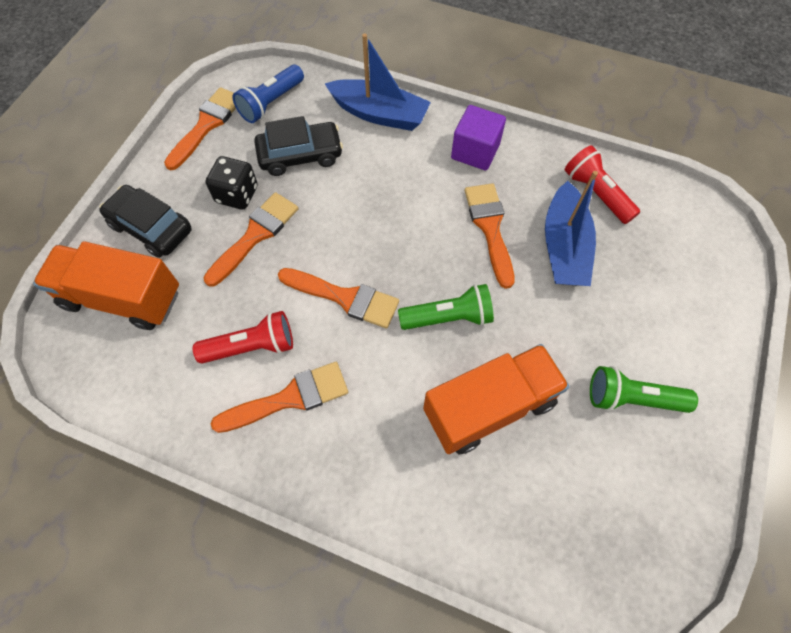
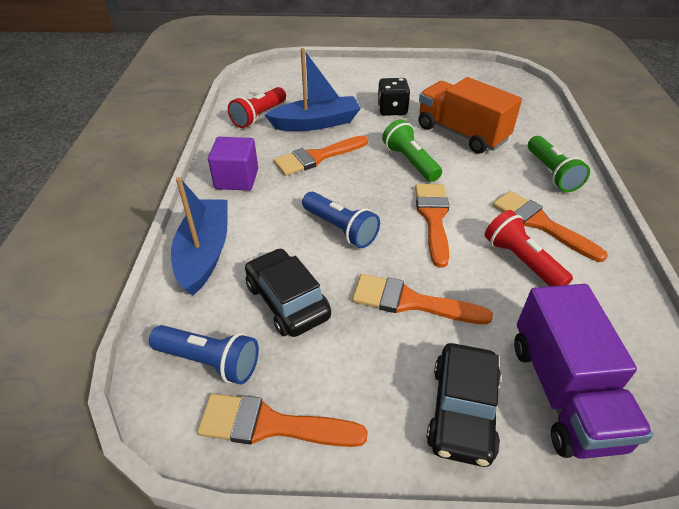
camera: 110 degrees left, 20 degrees down
(122, 298) = (563, 393): orange truck -> purple truck
(237, 194) = (369, 339): black dice -> black dice (392, 110)
(365, 214) = (340, 229): none -> blue flashlight
(632, 398) = (412, 89): green flashlight -> green flashlight (551, 173)

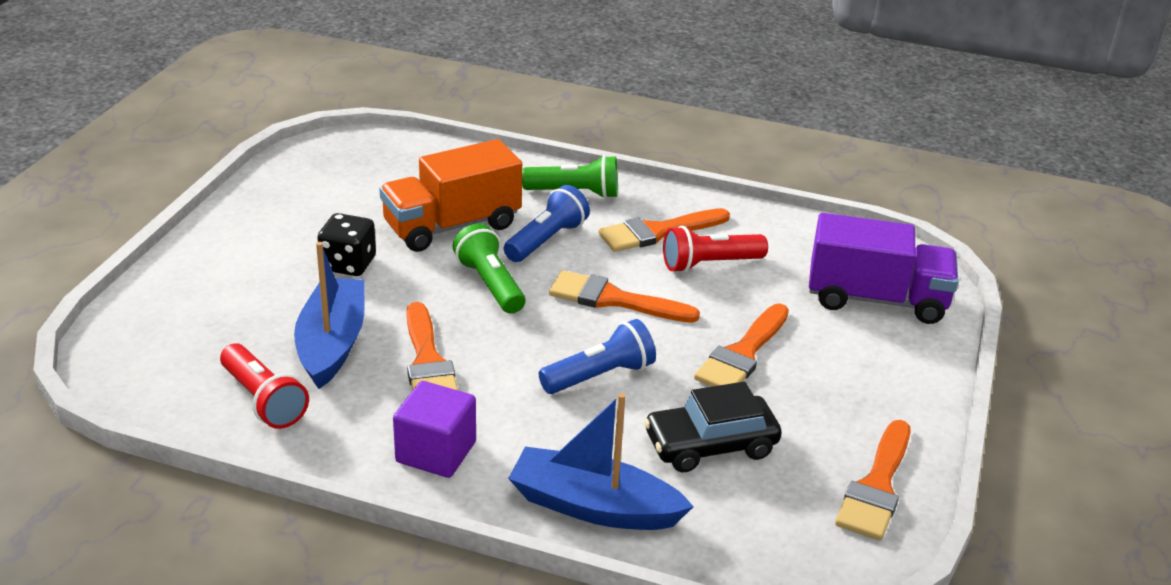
camera: 75 degrees left, 10 degrees down
(209, 361) = (784, 523): blue flashlight -> blue flashlight (546, 240)
(410, 162) = (490, 284): green flashlight -> green flashlight turned 75 degrees clockwise
(462, 411) = (883, 361): black car -> none

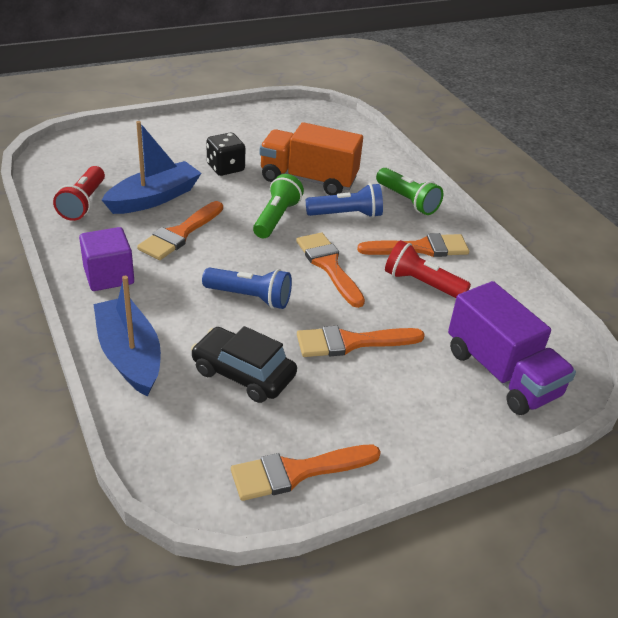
camera: 45 degrees right, 5 degrees up
(657, 232) = (420, 248): orange brush -> orange brush turned 150 degrees clockwise

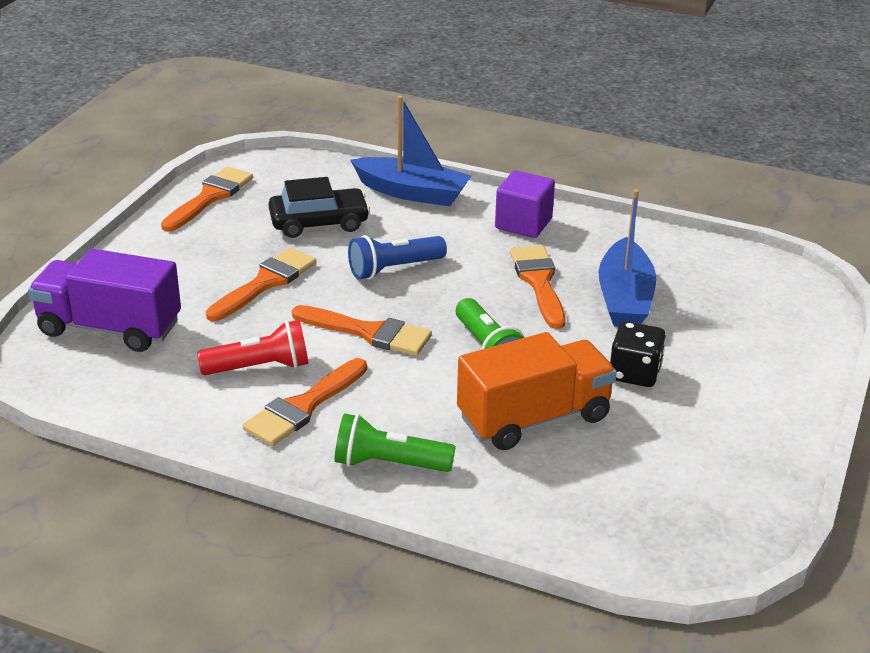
camera: 140 degrees right, 5 degrees down
(83, 203) = (664, 258): red flashlight -> none
(346, 215) = (429, 398): blue flashlight -> none

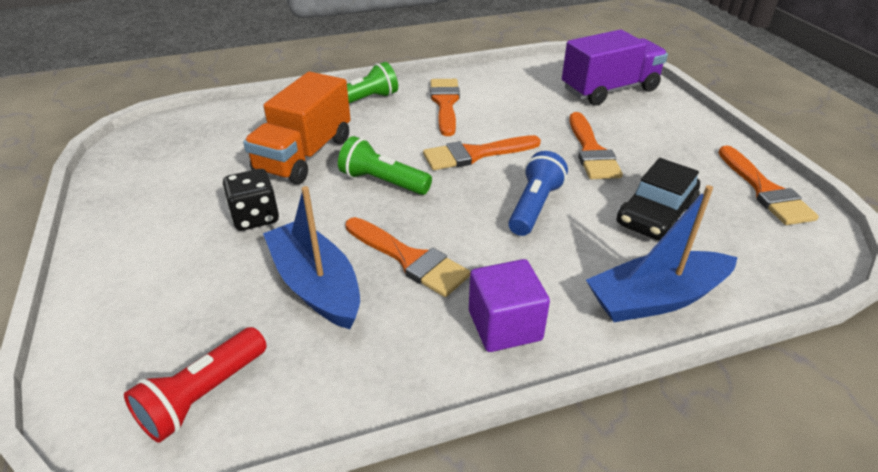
camera: 140 degrees right, 5 degrees up
(259, 367) = (500, 109): red flashlight -> red flashlight (203, 395)

